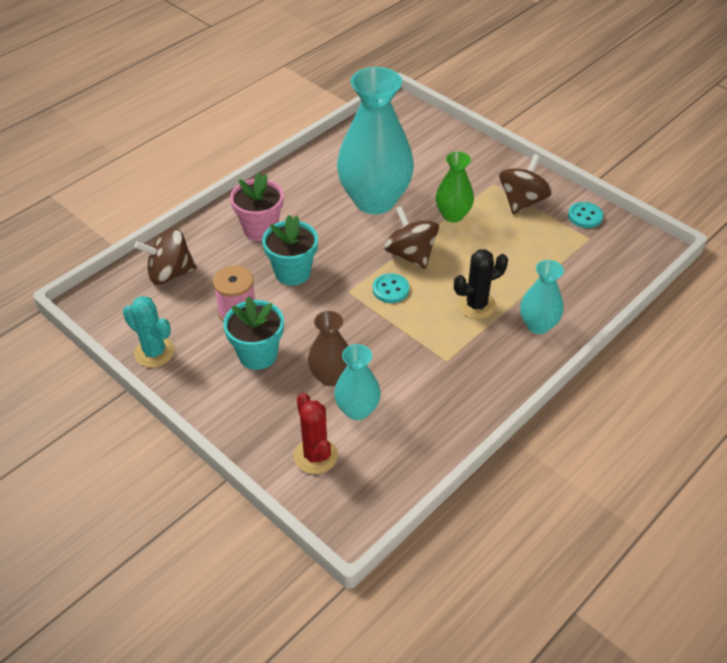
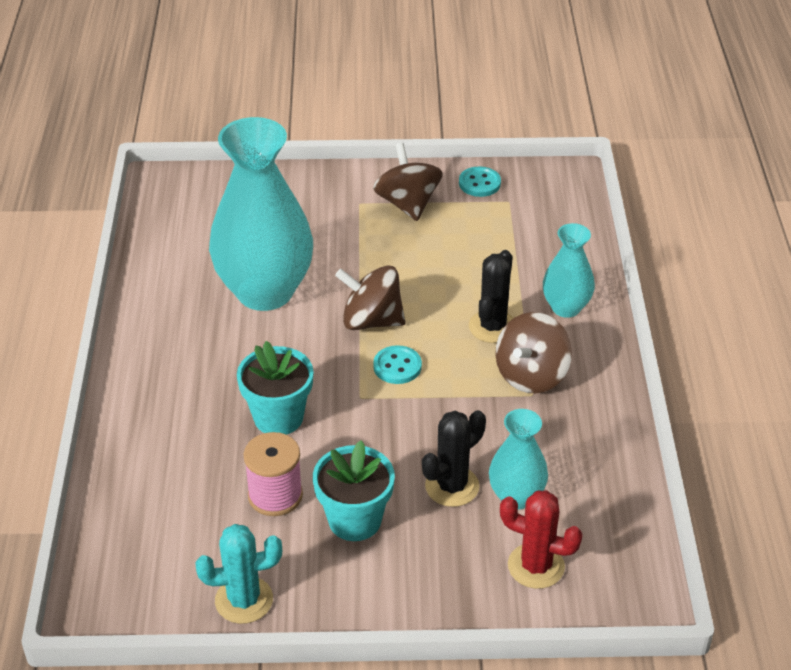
camera: 45 degrees left, 5 degrees down
(170, 273) = (145, 511): brown spinning top -> brown spinning top (531, 375)
(260, 229) = (183, 398): pink flower pot -> none
(330, 376) = (452, 486): brown vase -> black cactus
(453, 215) = (361, 257): green vase -> none

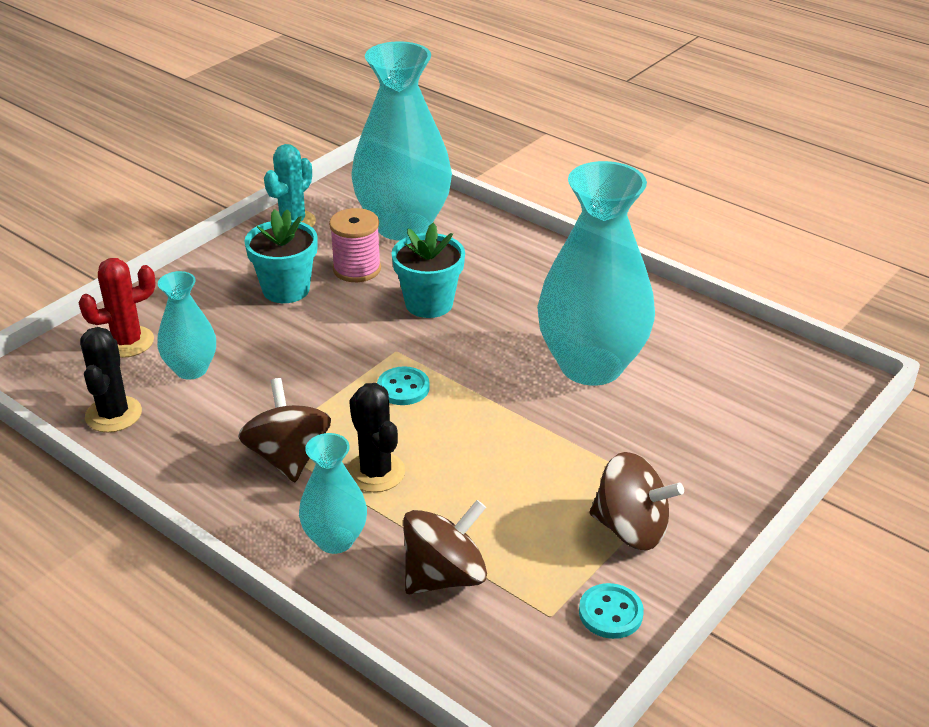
camera: 130 degrees right, 5 degrees down
(171, 512) = (403, 226): none -> turquoise vase
(371, 321) = (477, 404): brown spinning top -> brown spinning top (444, 576)
(452, 486) = (247, 345): black cactus -> black cactus (113, 414)

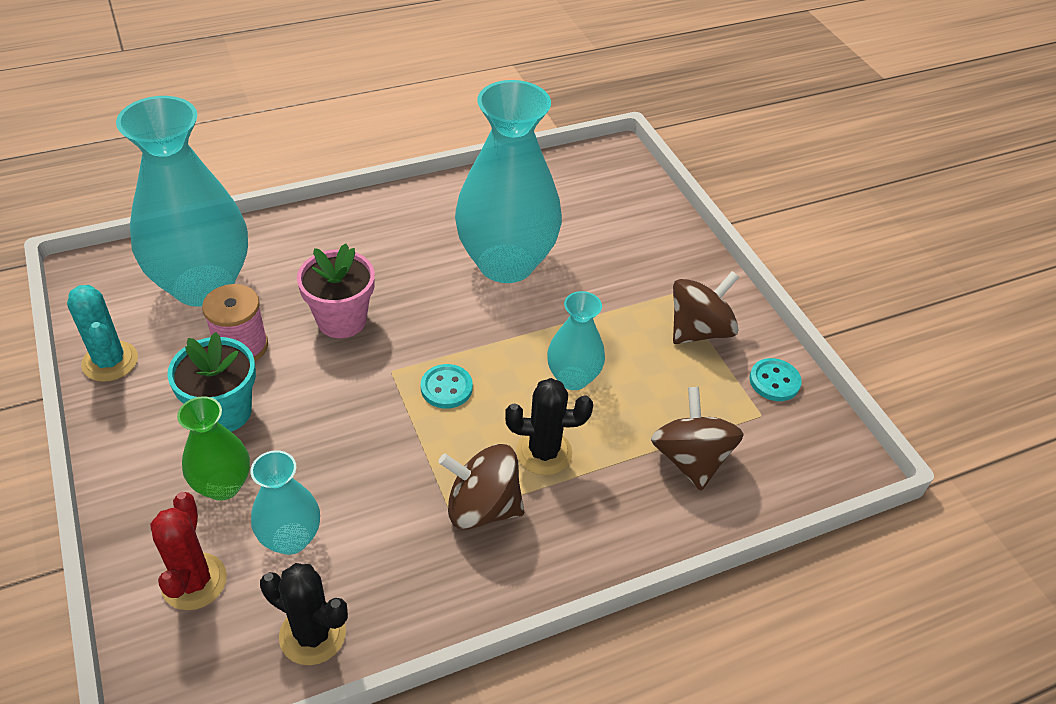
camera: 65 degrees left, 10 degrees up
(218, 318) = (223, 485): none -> green vase
(335, 540) = (610, 514): turquoise vase -> turquoise vase (573, 378)
(429, 304) = (341, 320): turquoise flower pot -> pink flower pot

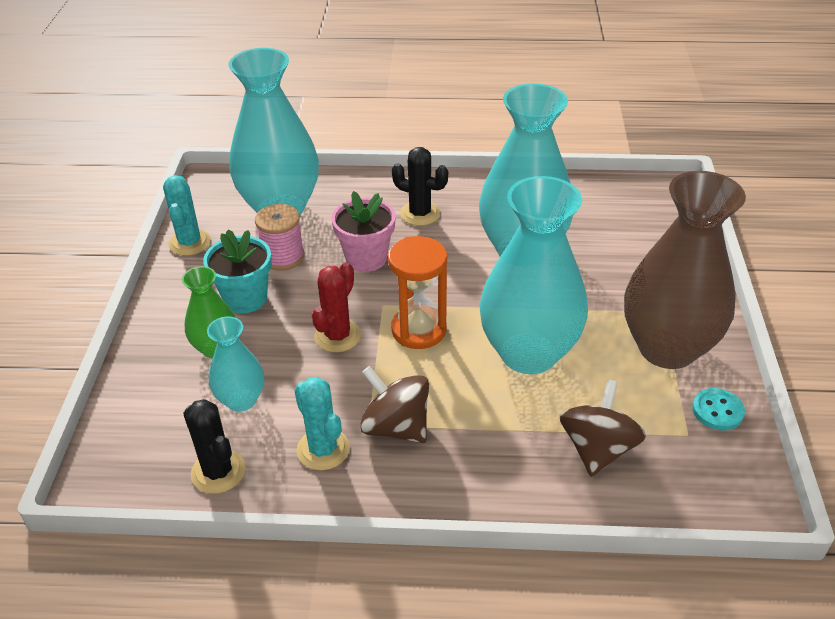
camera: 30 degrees right, 5 degrees down
(194, 581) = (160, 406): red cactus -> red cactus (337, 336)
(418, 562) = (323, 449): none -> turquoise cactus
(446, 388) = (419, 330): turquoise button -> orange hourglass
(544, 452) = (470, 402): black cactus -> black cactus (420, 213)
(573, 378) = (528, 353): turquoise vase -> turquoise vase, size x2.00
(699, 330) = (667, 348): brown spinning top -> brown vase

